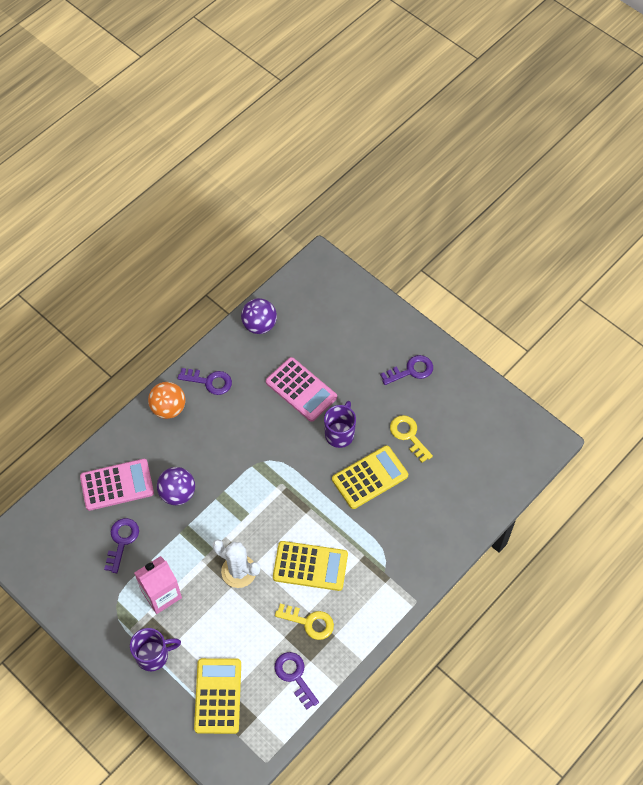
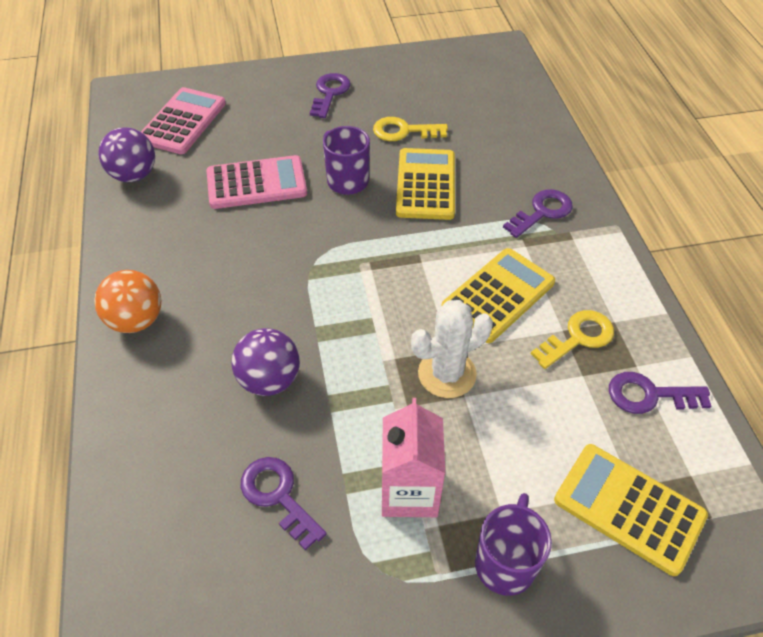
camera: 55 degrees left, 10 degrees down
(117, 485) = (183, 449): pink calculator -> pink calculator (183, 122)
(209, 381) = (149, 258): purple key -> purple key (542, 212)

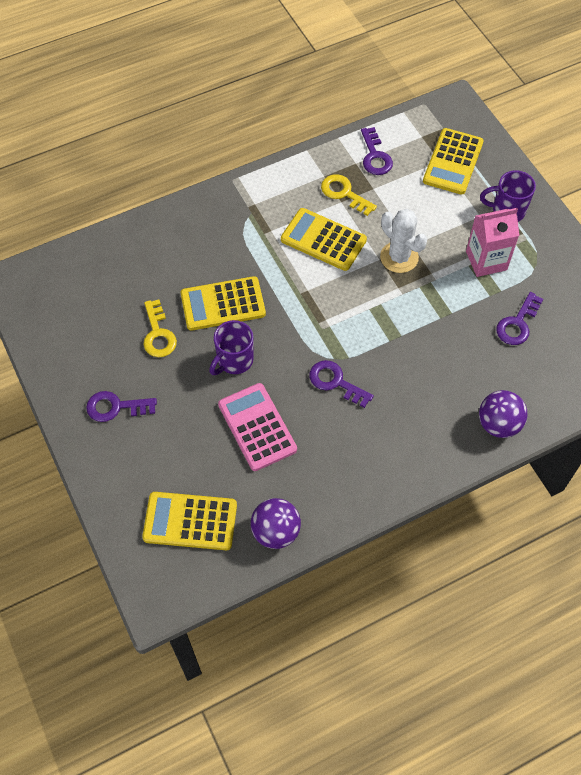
camera: 105 degrees left, 10 degrees up
(136, 320) = (427, 457): orange ball -> none
(183, 122) = (190, 521): pink calculator -> yellow calculator
(269, 380) = (442, 354): purple ball -> purple ball (498, 424)
(542, 212) = (232, 225): purple key -> purple key (335, 382)

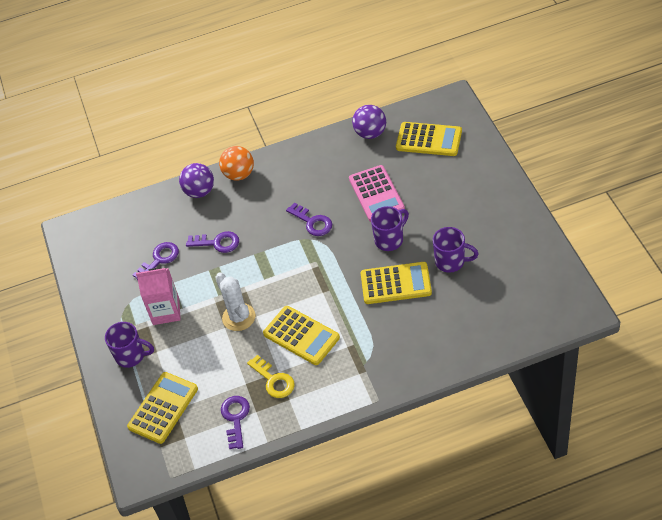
camera: 165 degrees left, 10 degrees down
(116, 407) = (484, 210): purple key -> purple key (217, 243)
(158, 334) = (451, 262): yellow key -> purple mug
(451, 453) = (239, 174): none -> orange ball

